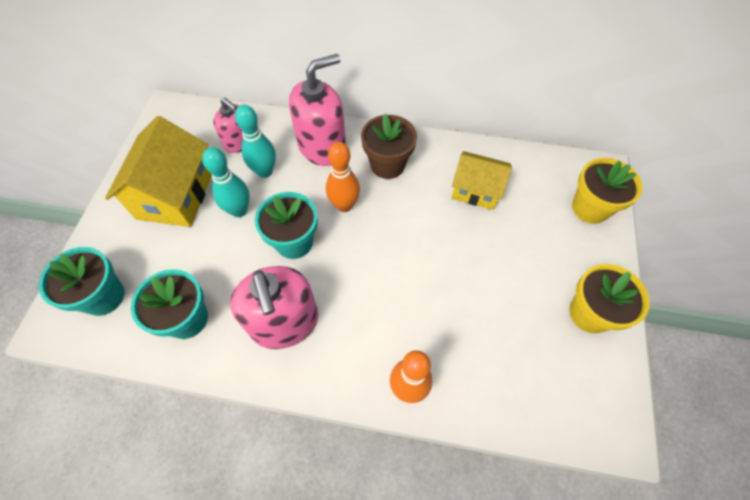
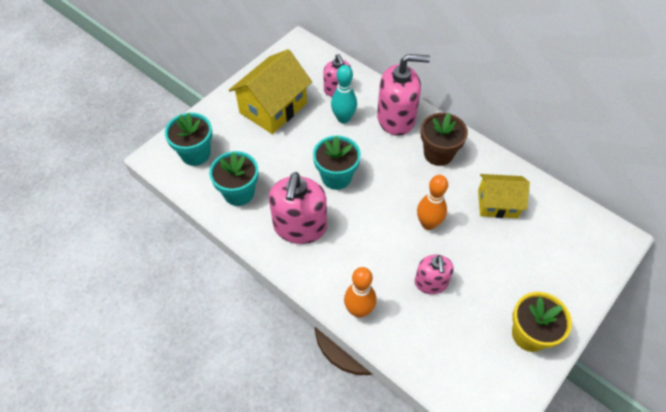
camera: 30 degrees right, 5 degrees down
(239, 210) = (310, 138): turquoise bowling pin -> none
(344, 205) = (387, 168): orange bowling pin -> orange bowling pin (428, 224)
(464, 311) = (431, 283): none -> pink soap dispenser
(476, 190) = (497, 204): yellow house -> yellow house turned 45 degrees counterclockwise
(590, 208) = (586, 261): yellow flower pot -> none

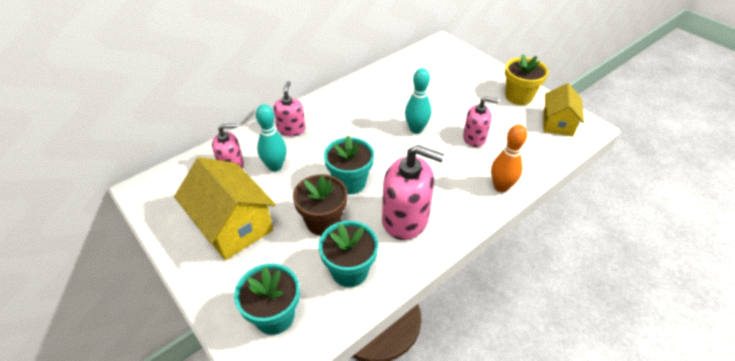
camera: 80 degrees left, 10 degrees down
(396, 118) = (291, 129): pink soap dispenser -> pink soap dispenser, size x0.59
(428, 224) = (416, 129): orange bowling pin -> turquoise bowling pin
(438, 154) = (343, 110): brown flower pot -> brown flower pot (323, 222)
(497, 204) = (403, 88): yellow house -> yellow house (557, 123)

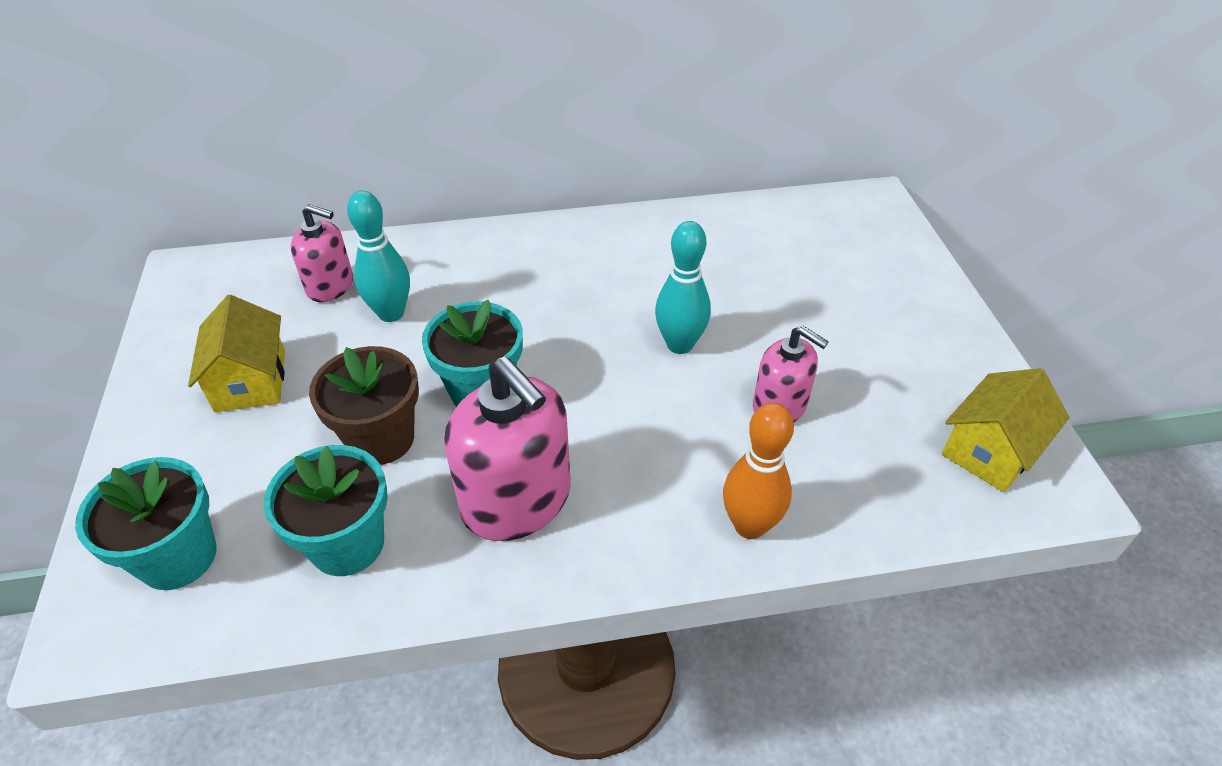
camera: 30 degrees right, 0 degrees up
(233, 225) = (251, 380): yellow house -> yellow house, size x0.64
(291, 129) = (469, 261): pink soap dispenser -> none
(518, 97) = (947, 361): yellow flower pot -> none

